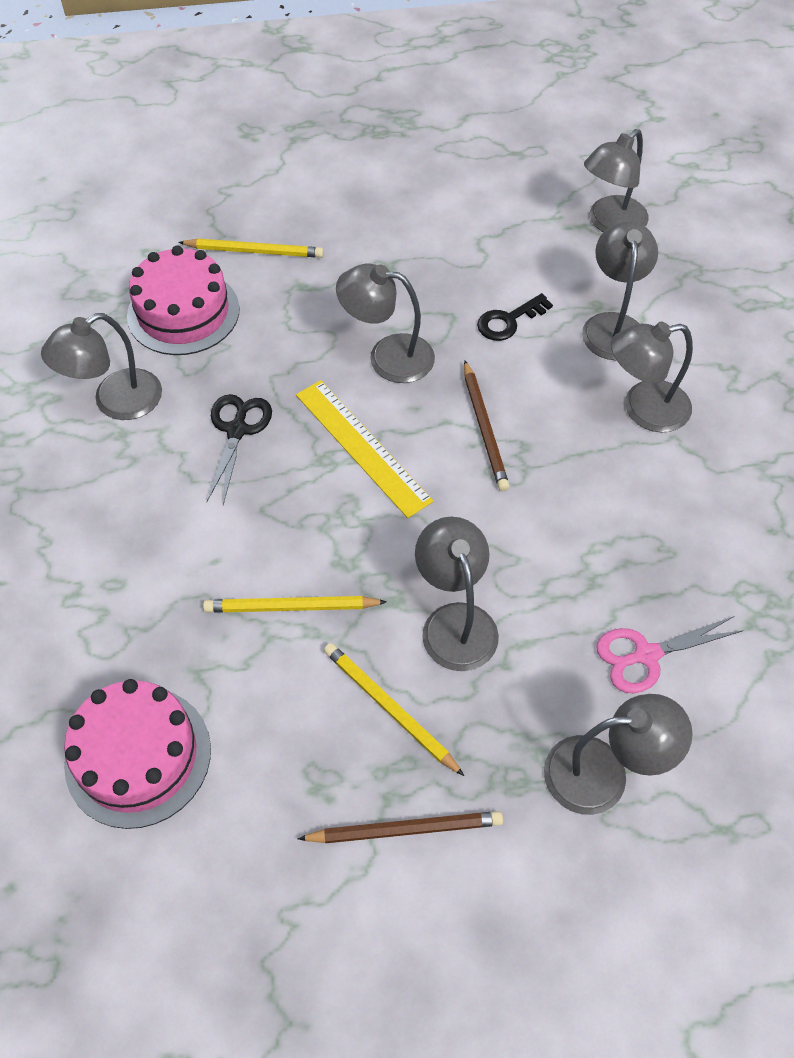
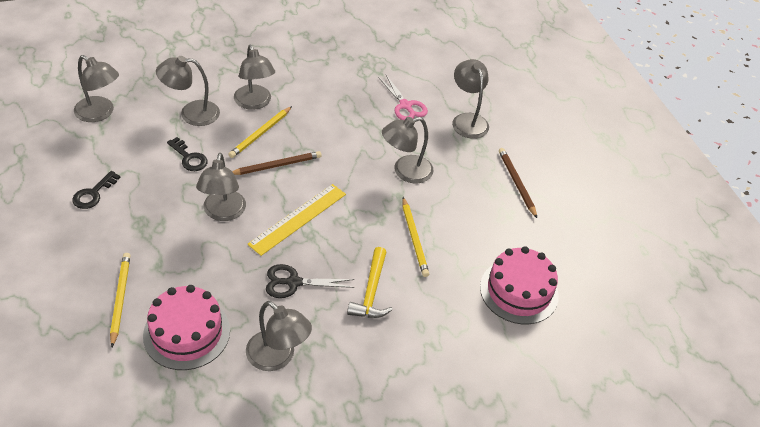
camera: 105 degrees left, 10 degrees down
(195, 527) = (371, 291): none -> yellow hammer
(389, 708) = (460, 193): yellow pencil -> yellow pencil (260, 134)
(442, 222) = (93, 194): none -> black key

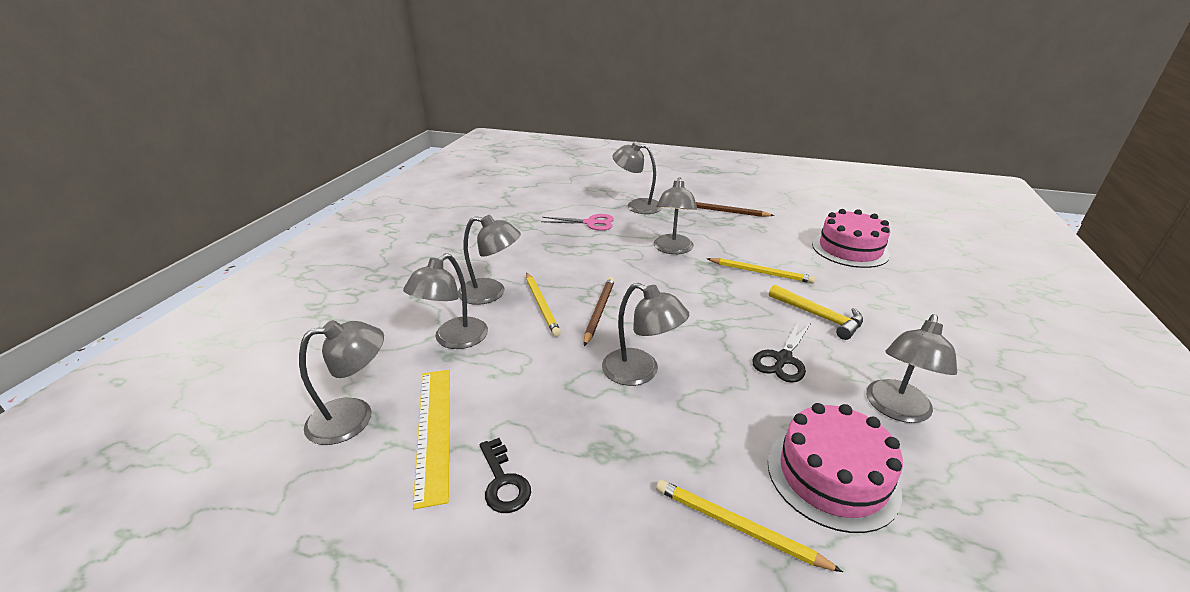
camera: 50 degrees left, 15 degrees down
(189, 158) = (525, 367): black key -> none
(277, 357) = (896, 410): grey lamp -> grey lamp turned 135 degrees clockwise
(298, 219) = (689, 324): yellow ruler -> yellow ruler (434, 430)

